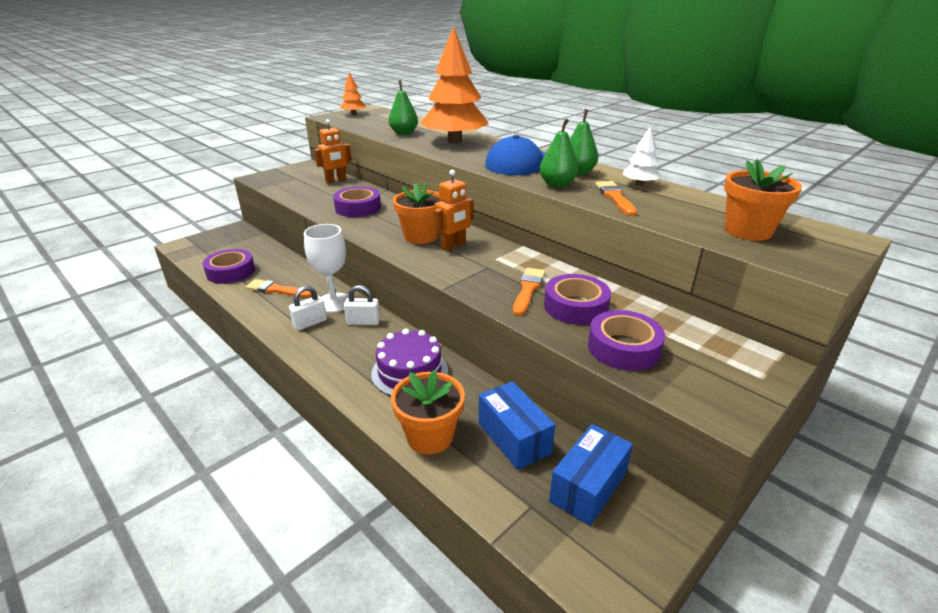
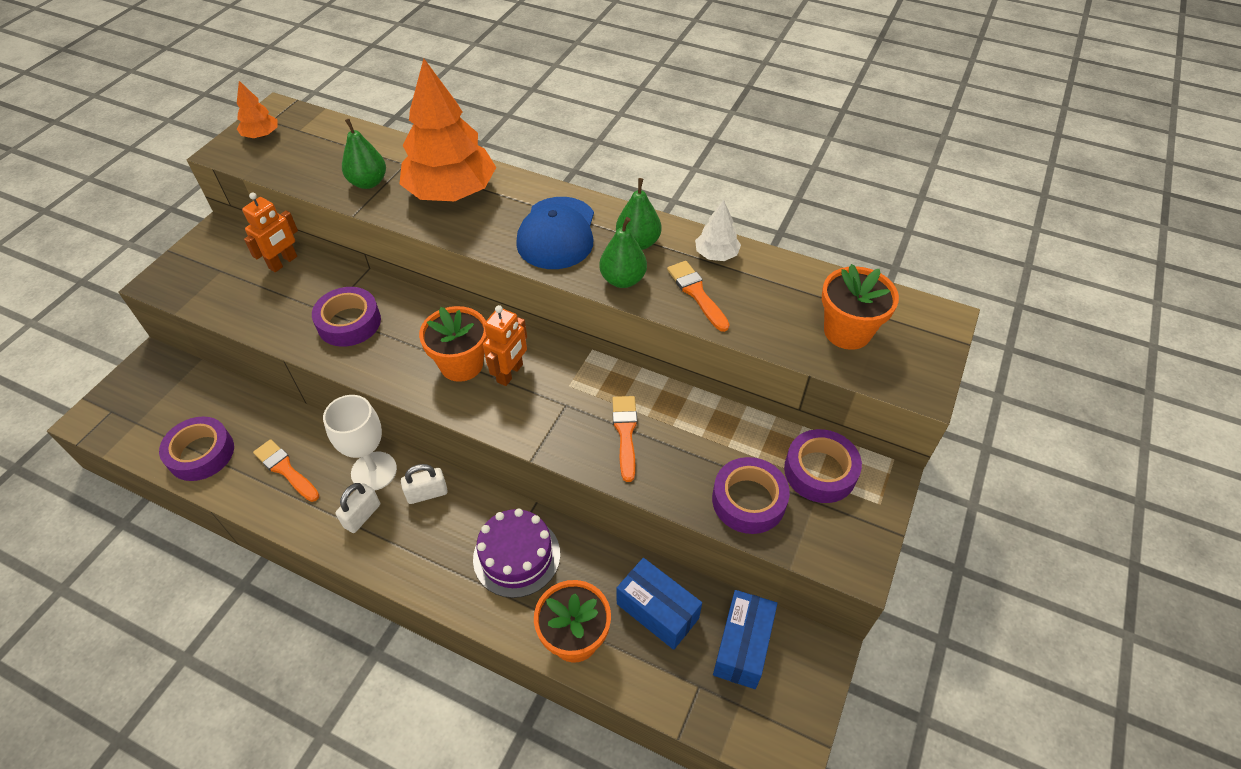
camera: 20 degrees left, 20 degrees up
(276, 290) = (285, 469): orange brush -> orange brush turned 45 degrees clockwise
(575, 306) = (684, 448): purple tape -> purple tape (820, 471)

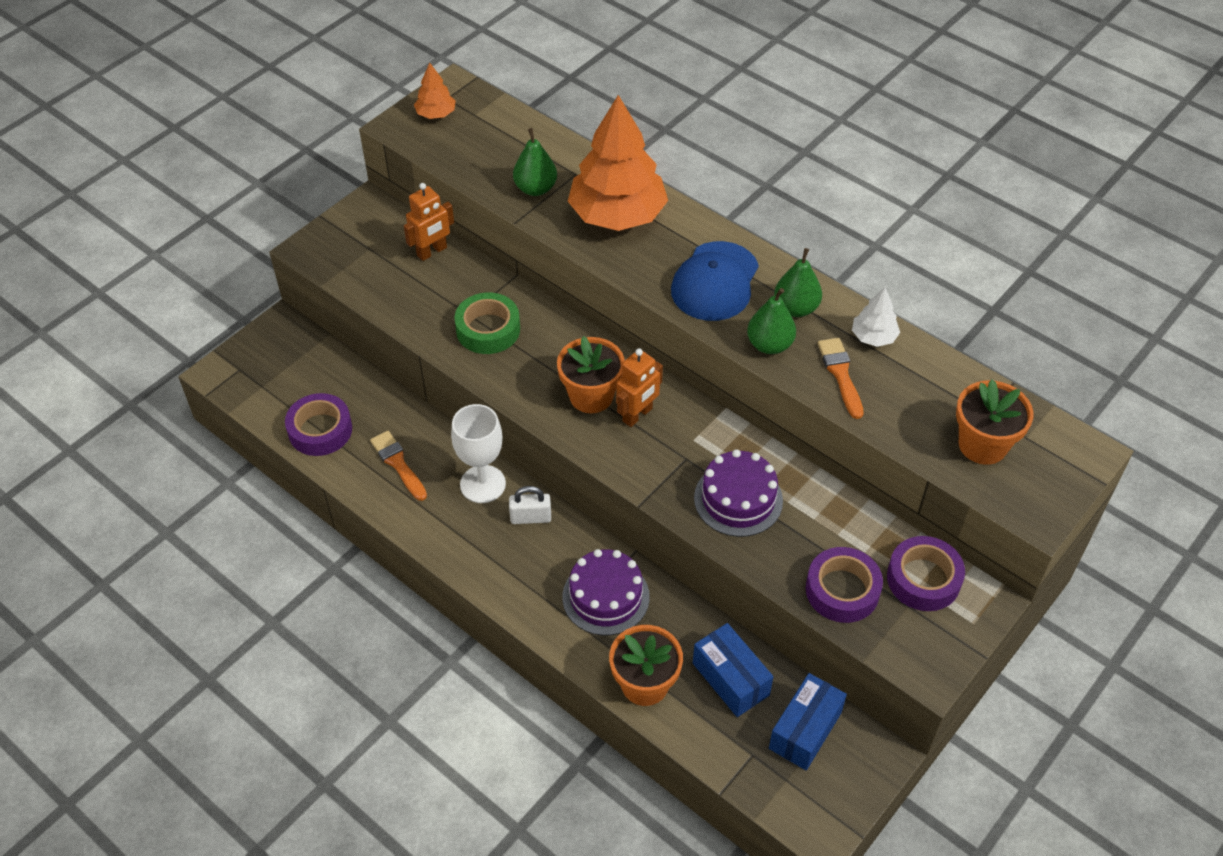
camera: 15 degrees right, 0 degrees up
(349, 322) = (488, 329): purple tape -> green tape
(362, 515) = (464, 524): white padlock -> none
(625, 433) = (738, 499): orange brush -> purple cake

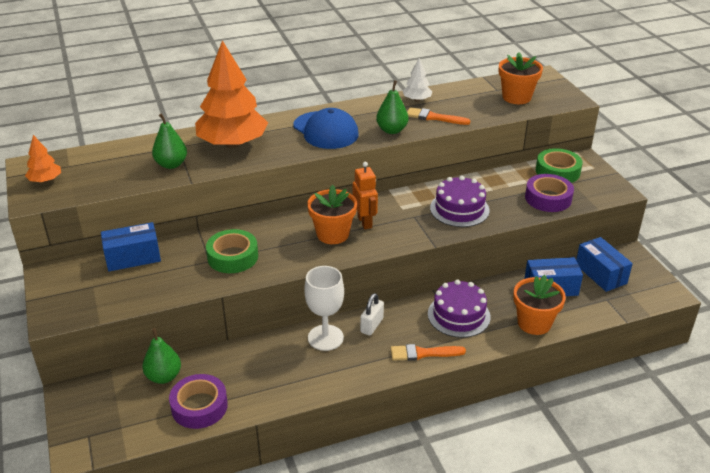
camera: 60 degrees left, 15 degrees down
(398, 463) = (270, 374): orange brush -> orange brush (423, 353)
(432, 252) = (133, 257): orange robot -> blue box
(796, 308) = (373, 114): green pear -> green pear (164, 376)
(923, 579) = (557, 171): purple tape -> green tape

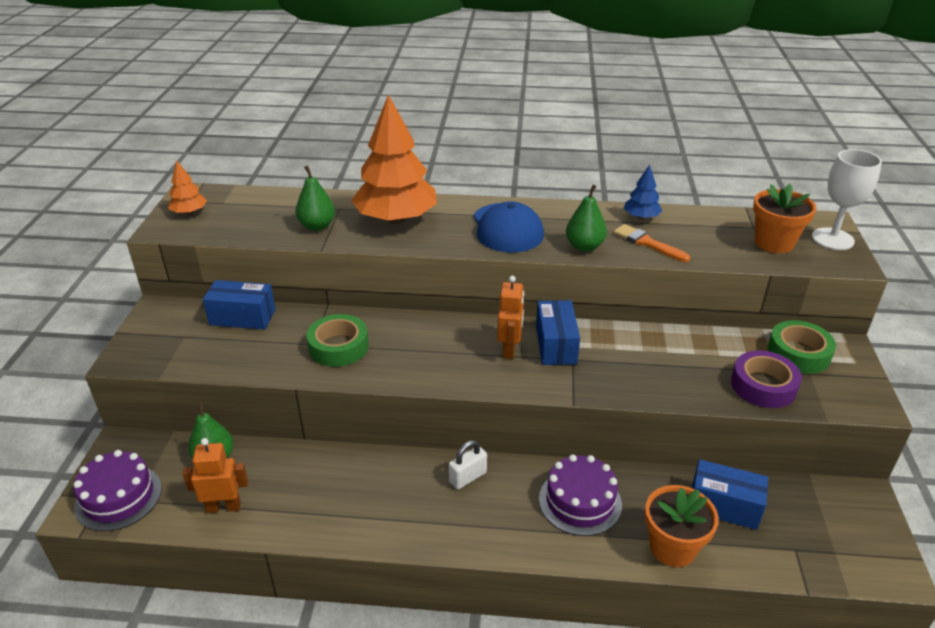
camera: 25 degrees right, 0 degrees up
(199, 406) = (223, 507): purple tape -> orange robot
(325, 338) = (406, 474): white goblet -> white goblet (832, 239)
(332, 234) = (463, 353): orange flower pot -> none
(417, 100) = (641, 217): white tree -> blue tree
(423, 353) = (505, 536): orange brush -> none
(459, 209) = (635, 366): purple cake -> purple cake (118, 497)
(600, 274) = (806, 510): blue box -> blue box (556, 345)

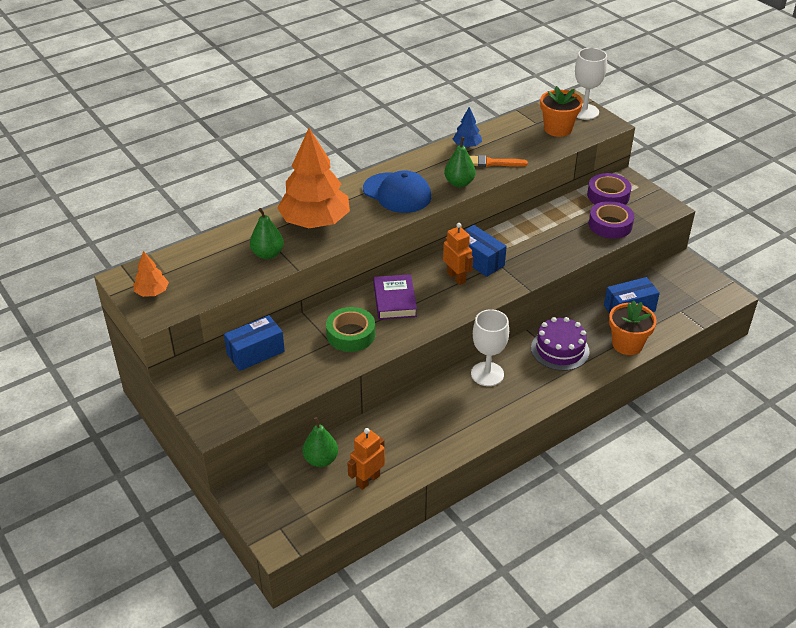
camera: 40 degrees left, 5 degrees up
(118, 497) = (291, 520): purple cake -> none
(420, 338) = (394, 300): none -> purple book
(468, 477) = (487, 374): white padlock -> white goblet
(798, 353) = (608, 196): green tape -> purple tape

